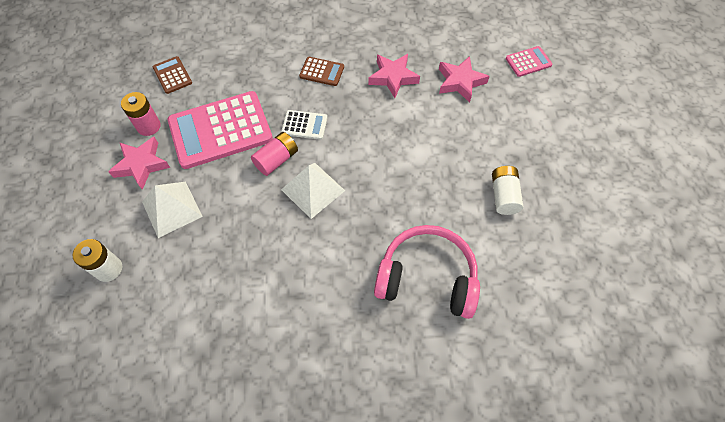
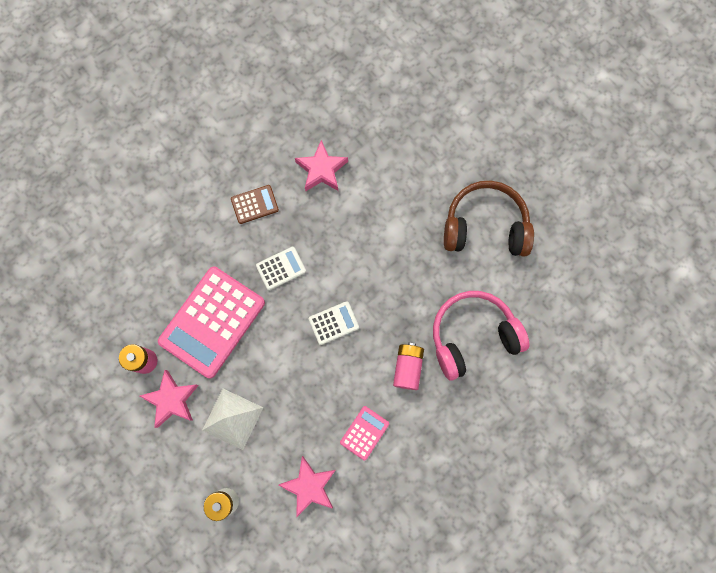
camera: 35 degrees left, 15 degrees up
(172, 75) = (121, 297): brown calculator -> none
(276, 160) = (283, 317): pink battery -> pink battery (407, 367)
(313, 190) = (333, 323): white pyramid -> white calculator
(460, 82) = (382, 137): pink star -> pink star (309, 486)
(503, 196) = (485, 226): white battery -> brown headphones
(528, 62) = (425, 78): pink calculator -> pink calculator (364, 433)

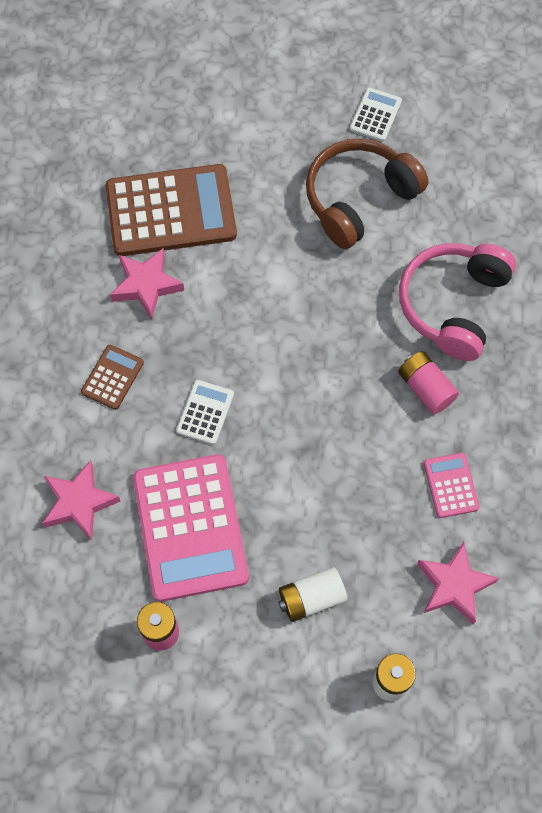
camera: 45 degrees left, 10 degrees down
(172, 399) = (230, 642): pink star -> pink star (79, 502)
(232, 418) = (311, 598): white pyramid -> white battery
(333, 323) = (312, 414): white calculator -> white calculator (375, 115)
(376, 140) = (171, 211): none -> brown calculator

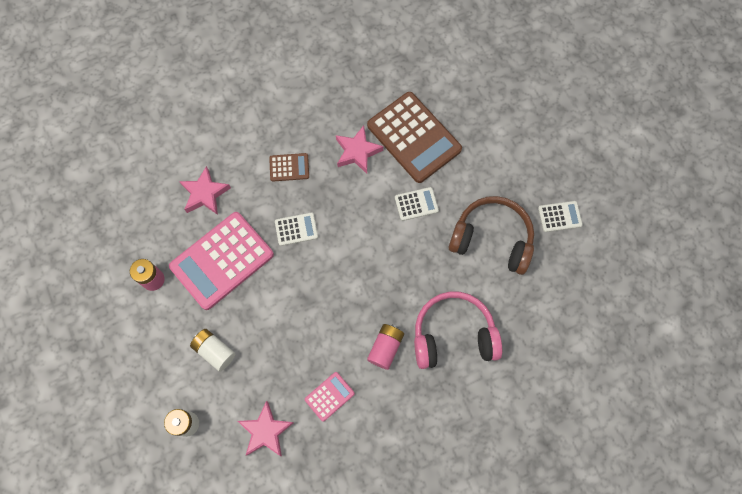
camera: 60 degrees right, 5 degrees up
(261, 256) = (416, 204): none -> white calculator

